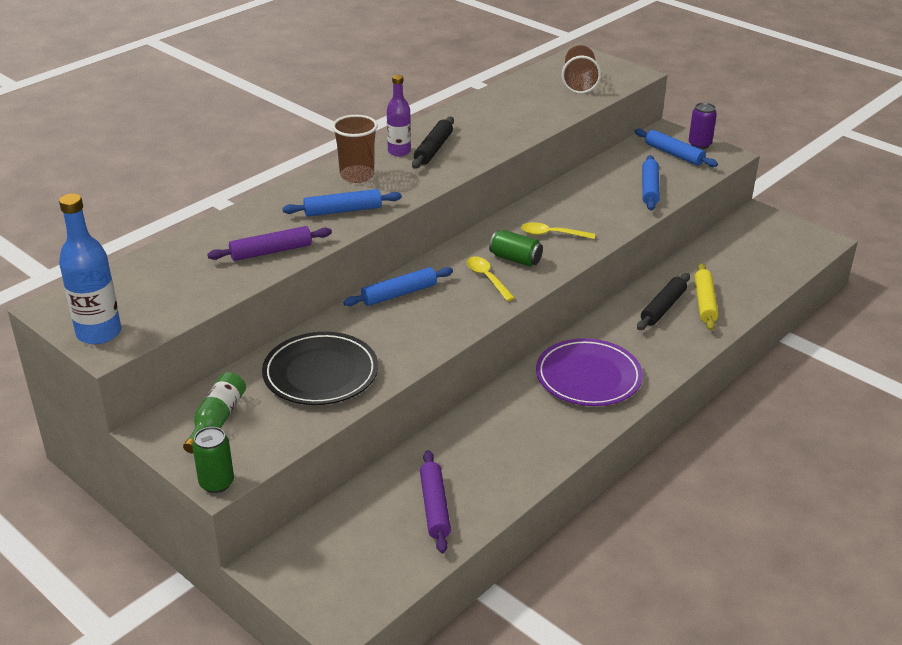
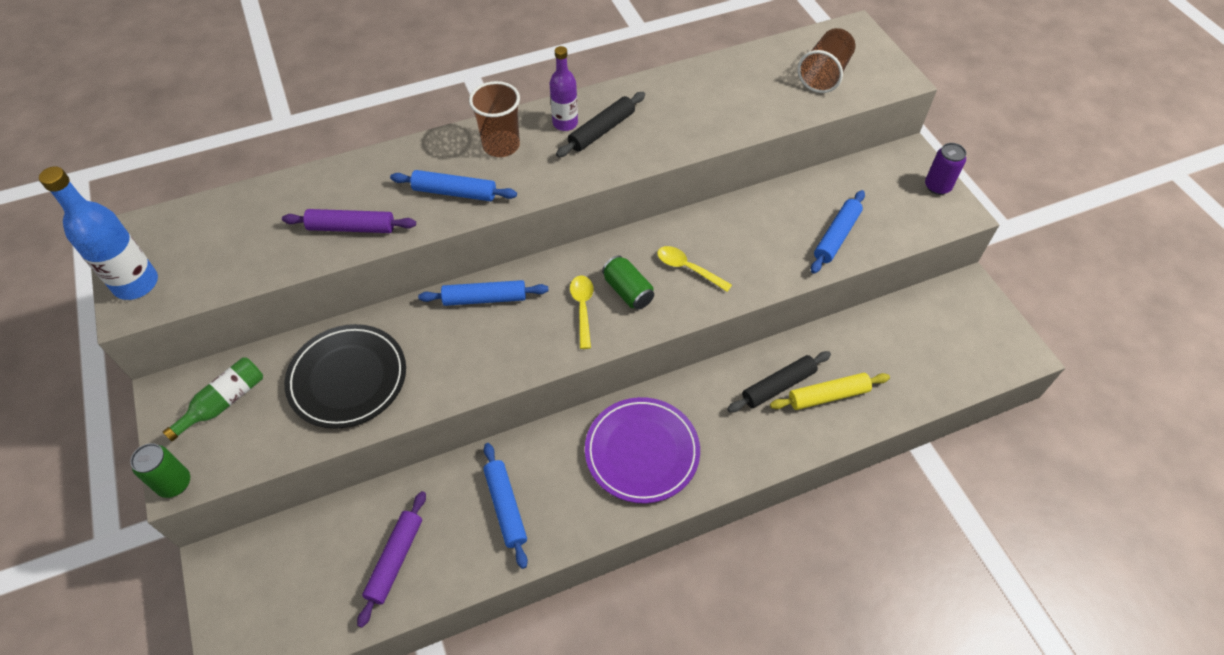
camera: 25 degrees right, 20 degrees up
(674, 154) = (898, 192): blue rolling pin -> blue rolling pin (506, 507)
(704, 303) = (828, 396): yellow rolling pin -> yellow rolling pin turned 45 degrees clockwise

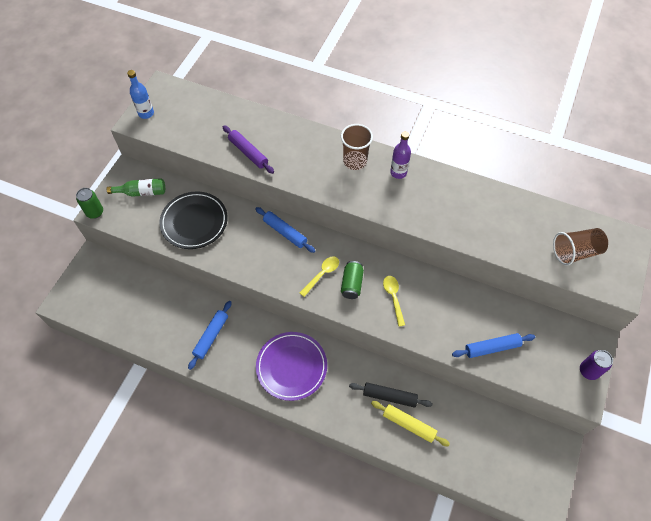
camera: 45 degrees right, 5 degrees up
(136, 284) = (146, 113): blue bottle -> blue bottle, size x0.66
(395, 560) = (149, 318): purple rolling pin -> none
(455, 192) = (308, 170): blue rolling pin -> none
(601, 130) = (412, 190): black rolling pin -> none

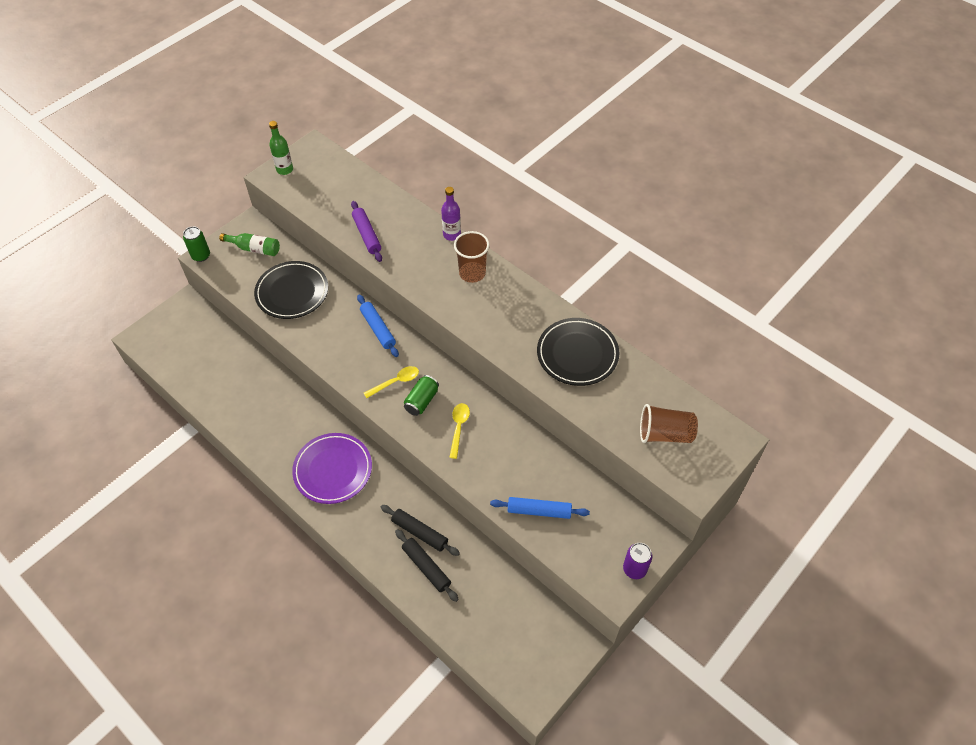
camera: 20 degrees right, 5 degrees down
(146, 113) = (285, 169): blue bottle -> green bottle
(211, 336) = (267, 414): blue rolling pin -> none
(398, 172) = (512, 297): purple bottle -> purple bottle (452, 235)
(409, 424) = (426, 567): yellow rolling pin -> black rolling pin
(474, 206) = (577, 354): none -> black plate

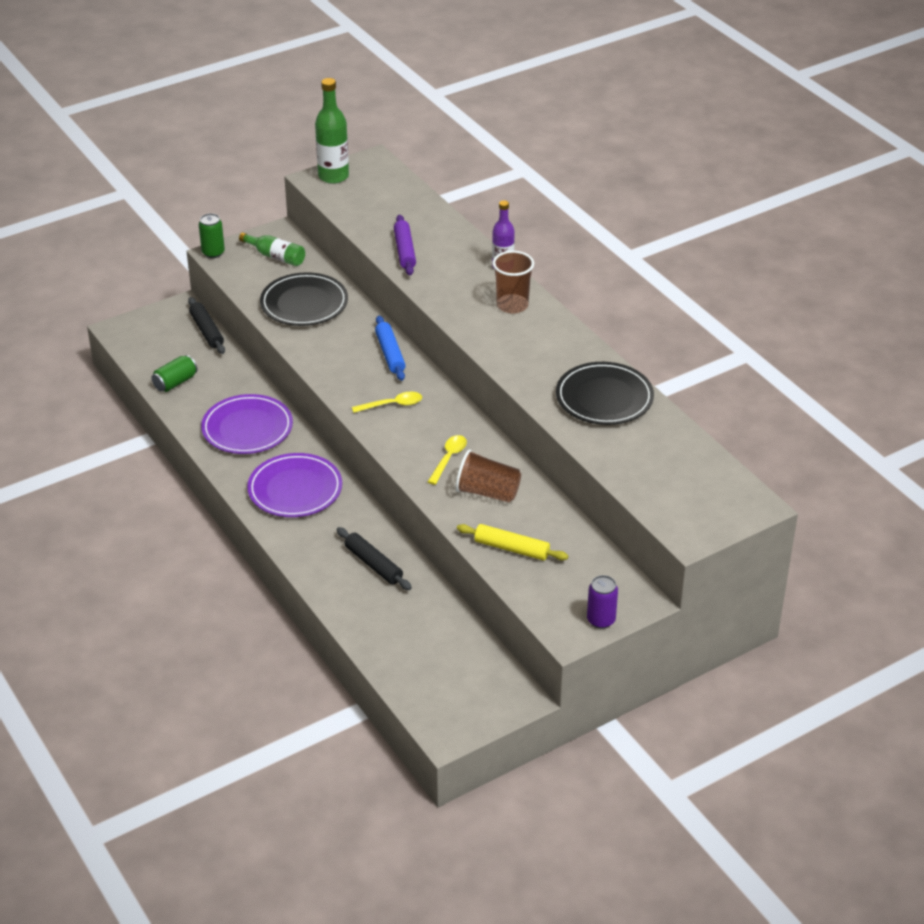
camera: 15 degrees right, 15 degrees down
(275, 416) = (247, 428): none -> purple plate
(285, 169) = (333, 176): green bottle -> green bottle, size x1.52
(421, 401) = (415, 427): green can -> green can (175, 382)
(426, 567) = (369, 596): black rolling pin -> black rolling pin (207, 331)
(539, 511) = (511, 548): blue rolling pin -> yellow rolling pin
(665, 434) = (675, 485): brown cup -> brown cup (487, 492)

